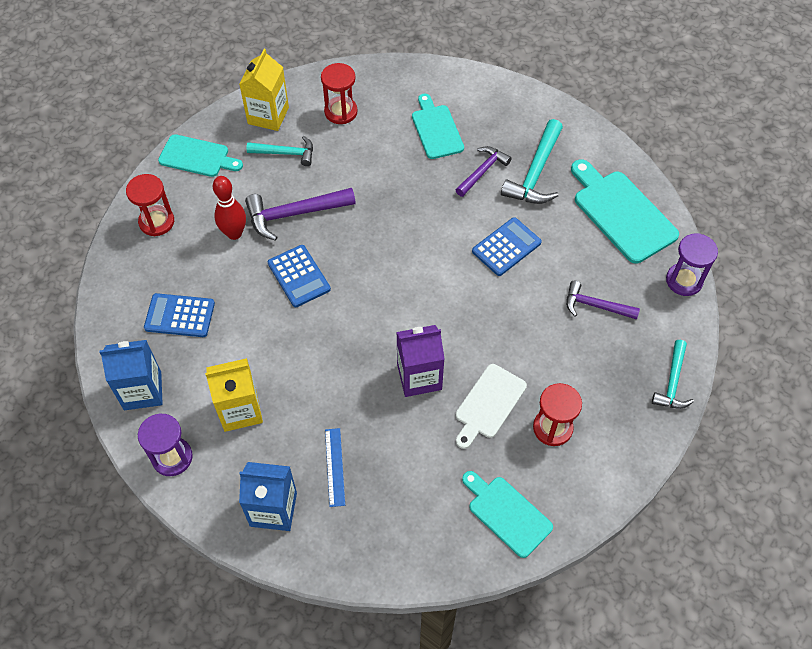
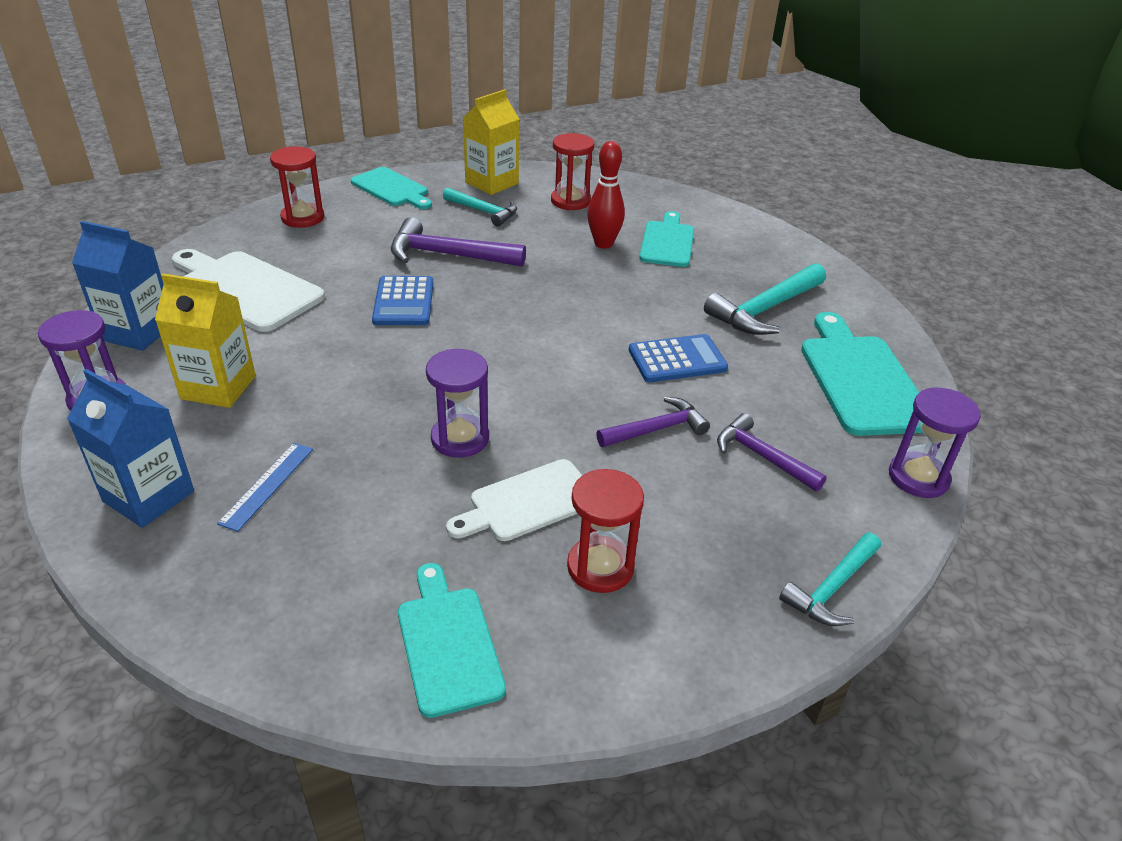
camera: 25 degrees right, 20 degrees down
(179, 316) = (245, 289): blue calculator -> white cutting board
(234, 233) = (370, 249): red bowling pin -> red bowling pin (603, 244)
(419, 377) = (460, 438): purple carton -> purple hourglass
(482, 171) = (697, 288): purple hammer -> purple hammer (656, 429)

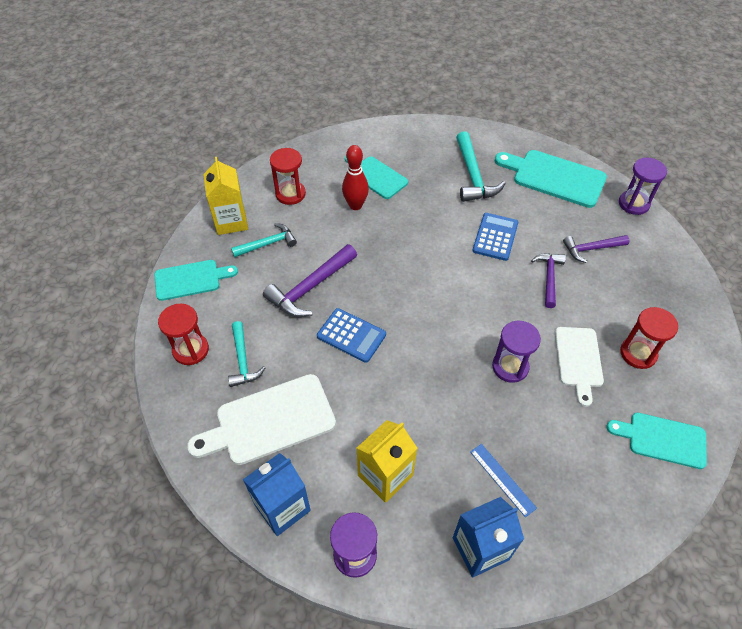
camera: 55 degrees left, 15 degrees up
(832, 588) = (687, 277): turquoise hammer -> turquoise hammer (243, 360)

